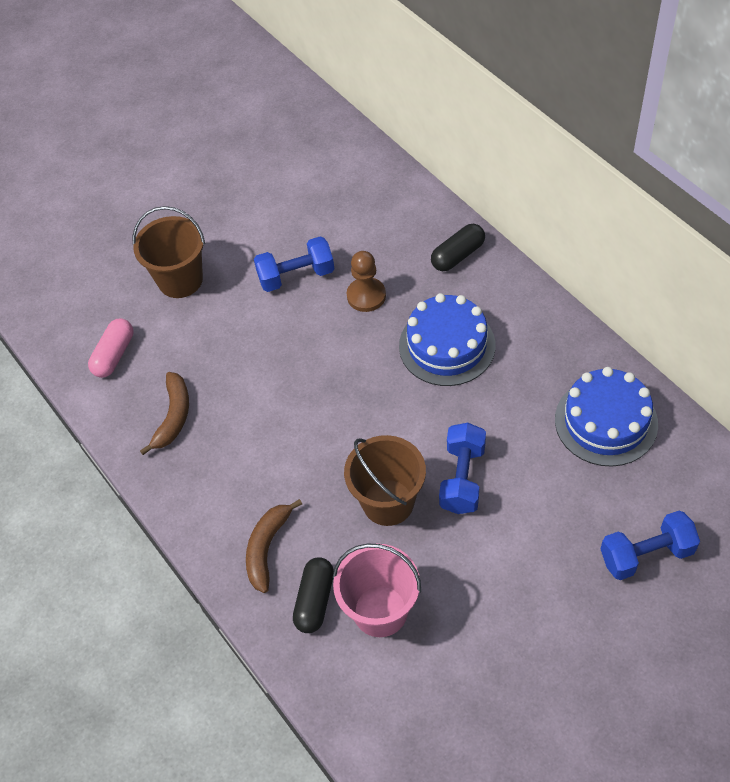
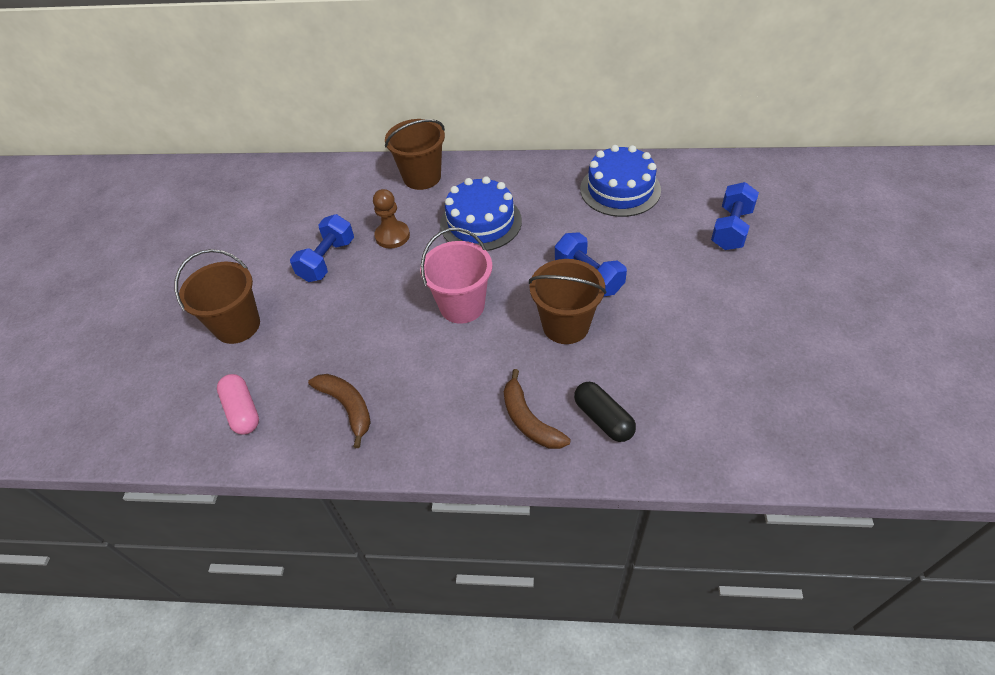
camera: 50 degrees left, 5 degrees down
(380, 611) = (648, 384): pink bucket -> pink bucket (462, 306)
(458, 255) = (422, 177): black capsule -> brown bucket

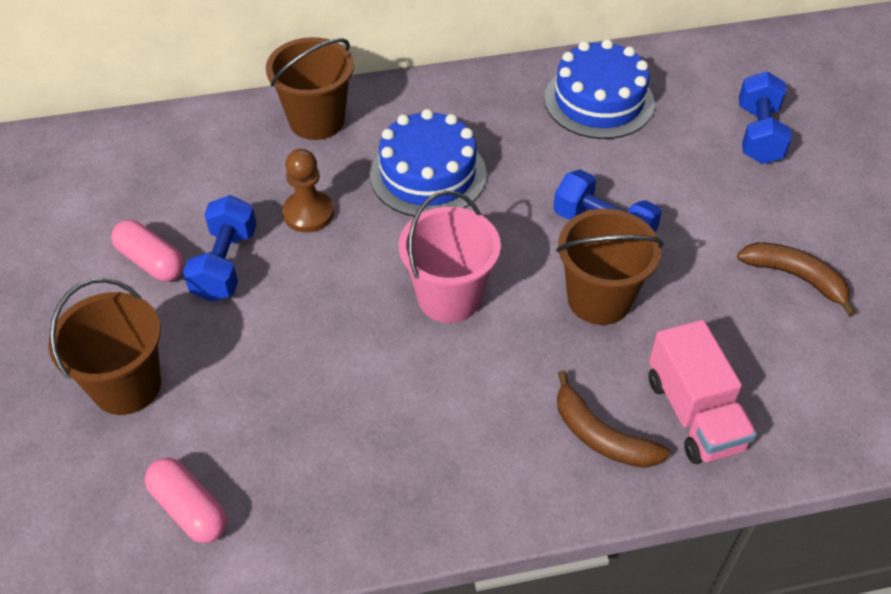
camera: 20 degrees left, 0 degrees up
(283, 251) = (151, 261): none -> pink capsule
(347, 407) = (344, 470): brown banana -> brown banana (795, 277)
(603, 418) = (694, 413): black capsule -> pink truck

